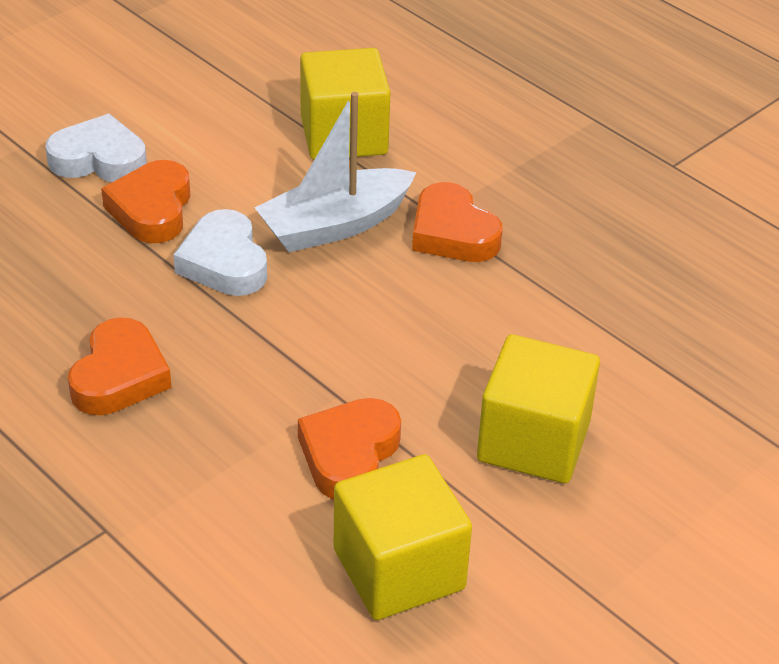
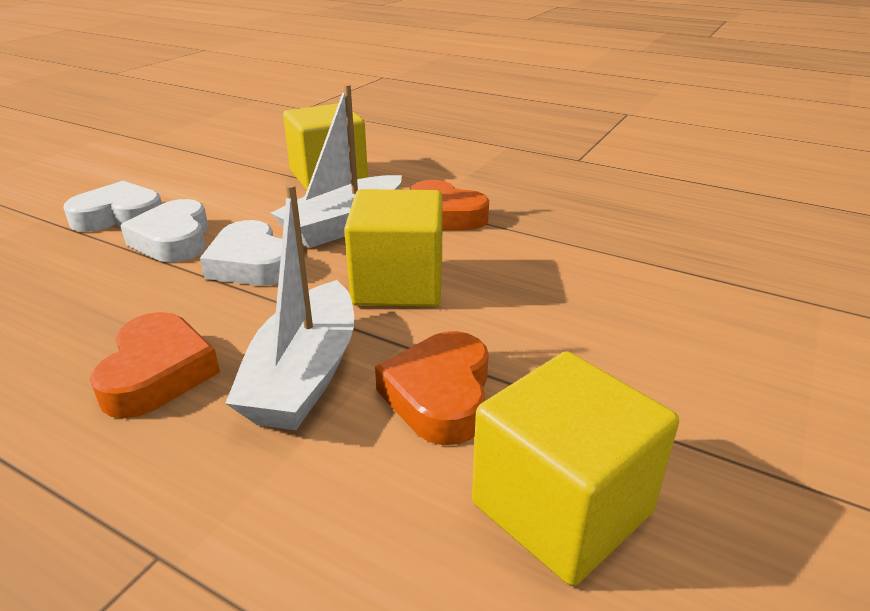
camera: 15 degrees left, 10 degrees down
(152, 209) = (174, 240): orange heart -> white heart
(241, 408) = (304, 375): none -> white boat
(533, 441) = (613, 344): yellow cube -> yellow cube (398, 284)

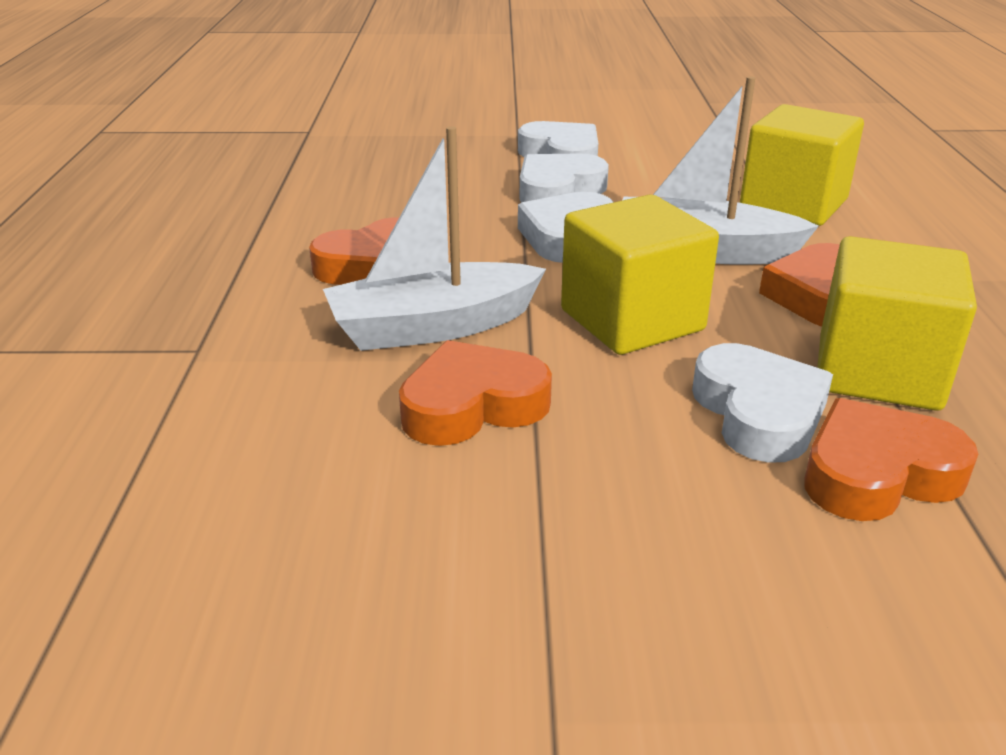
camera: 60 degrees right, 0 degrees up
(544, 285) = (758, 413): none -> white heart
(561, 508) = (370, 526): yellow cube -> yellow cube (878, 372)
(626, 276) = (877, 474): none -> orange heart

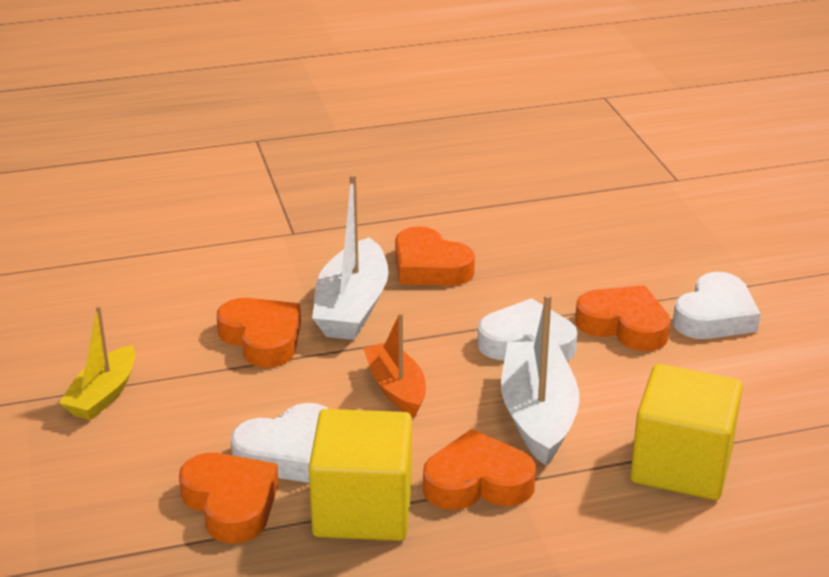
camera: 75 degrees right, 0 degrees up
(432, 327) = (352, 307): white boat -> white boat turned 135 degrees counterclockwise
(558, 191) = (624, 325): white heart -> orange heart
(571, 594) = (103, 395): none -> yellow boat
(632, 320) = (396, 388): yellow cube -> orange boat

